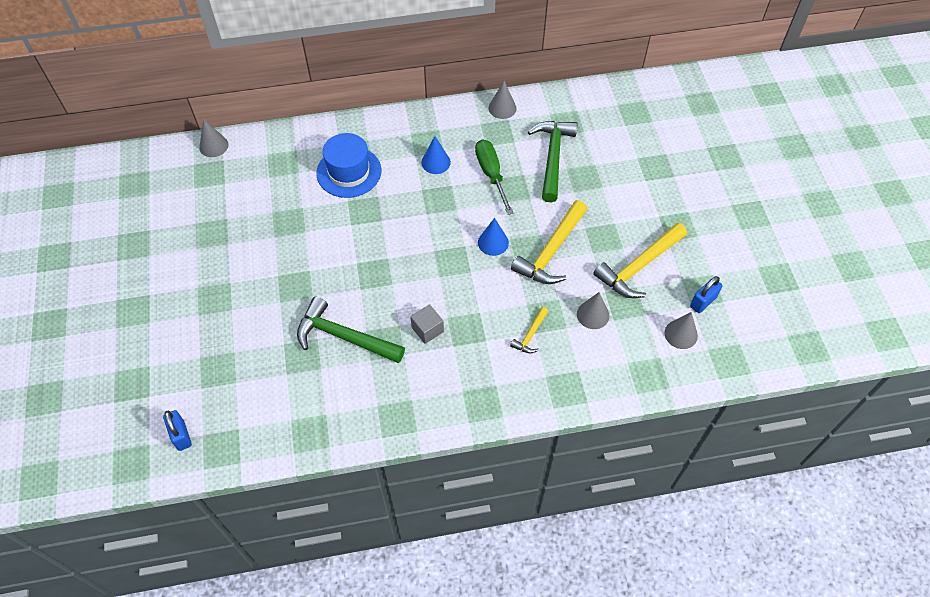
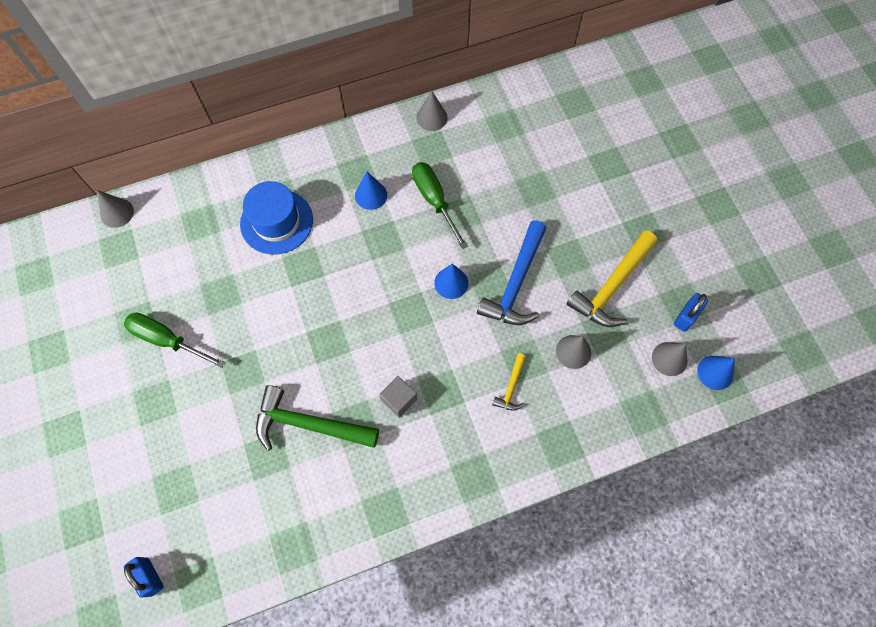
camera: 10 degrees left, 10 degrees up
(235, 251) = (167, 340): none -> green screwdriver
(551, 251) = (516, 283): yellow hammer -> blue hammer
(552, 158) = (497, 170): green hammer -> none
(721, 352) = (715, 372): none -> blue cone

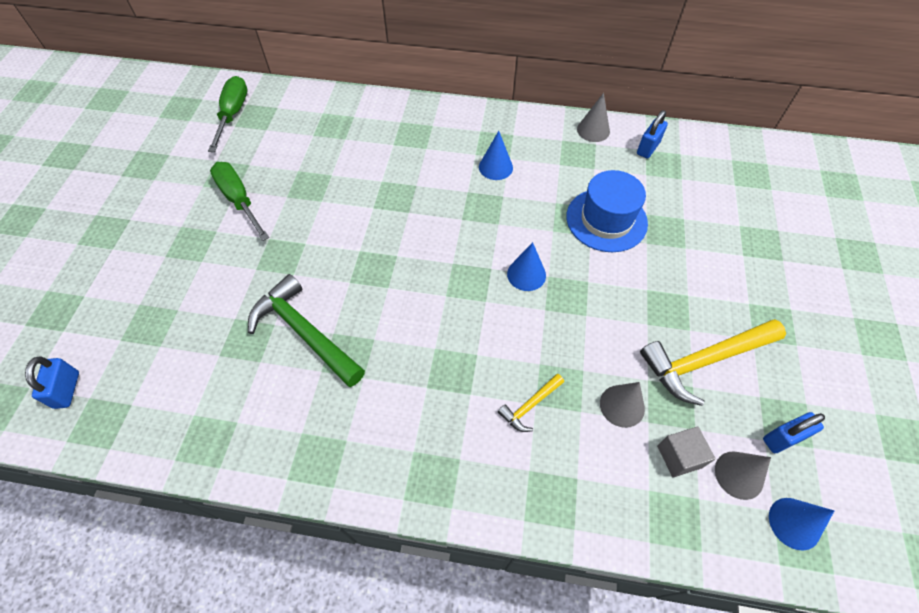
camera: 30 degrees right, 10 degrees down
(117, 213) = (275, 92): grey cone -> none
(276, 222) = (397, 152): blue hat -> blue hat (606, 220)
(399, 400) = (405, 356): grey cube -> grey cube (679, 456)
(434, 201) = (554, 197): green screwdriver -> green screwdriver (233, 114)
(485, 115) = (648, 148): none -> blue padlock
(516, 283) = (594, 306): blue hammer -> none

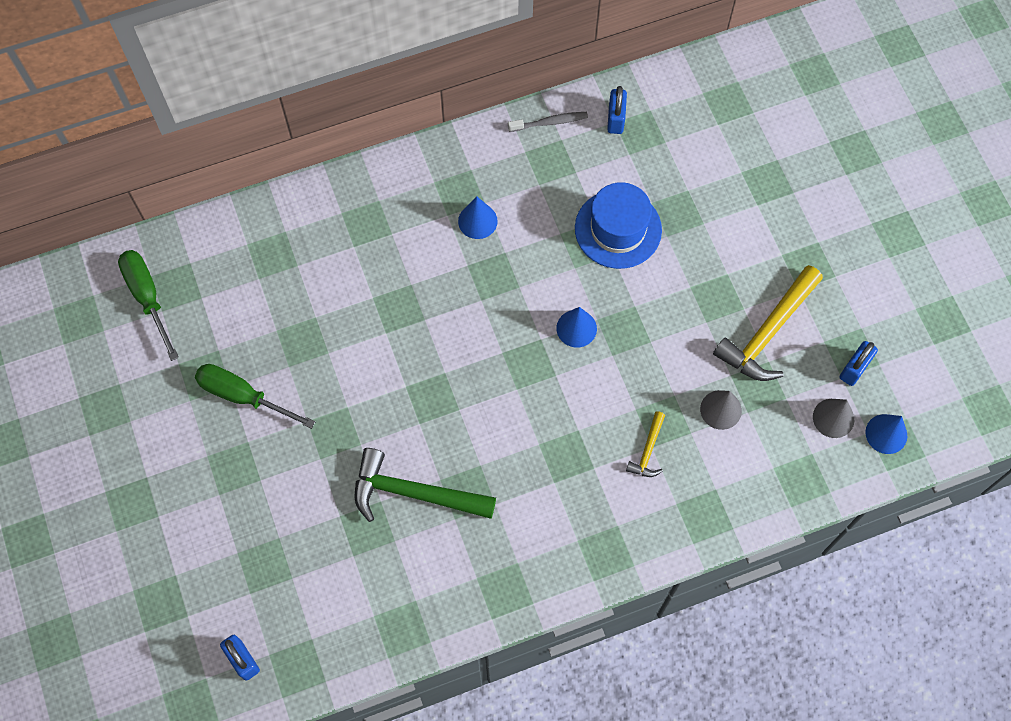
camera: 30 degrees left, 10 degrees up
(593, 130) = (550, 122): grey cone -> grey toothbrush
(679, 456) = (783, 428): grey cube -> none

